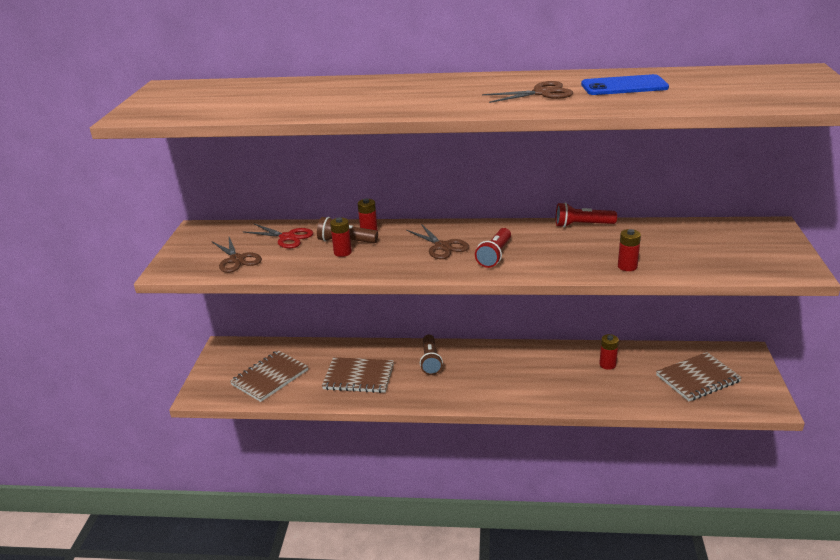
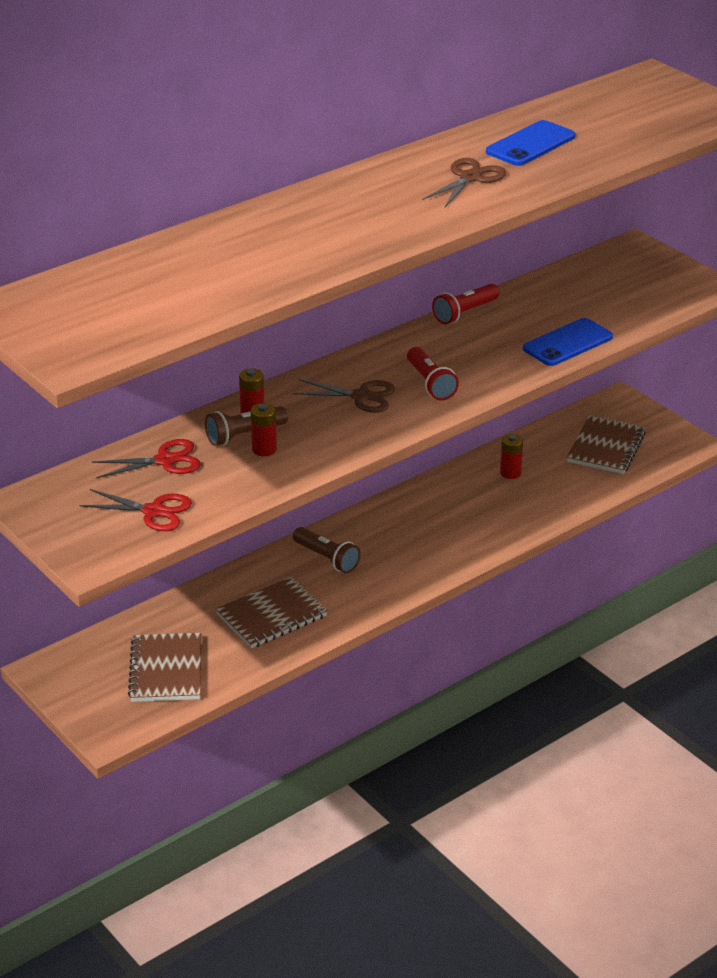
camera: 45 degrees left, 5 degrees up
(236, 259) = (153, 512): brown scissors -> red scissors
(627, 266) = (567, 343): red battery -> blue phone

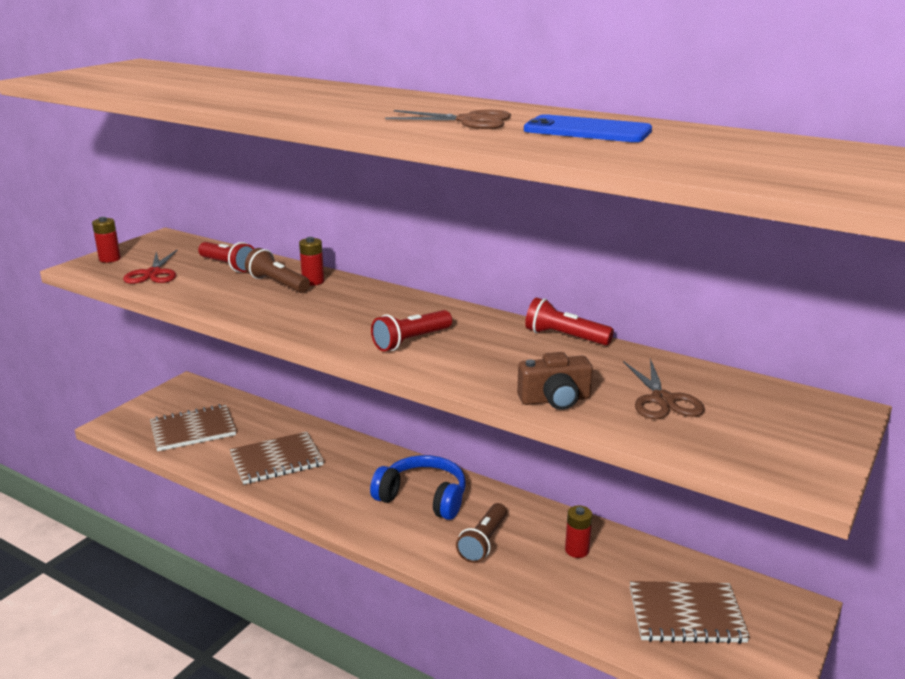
camera: 70 degrees right, 10 degrees down
(165, 461) = (228, 266): red scissors -> red flashlight
(264, 449) = (258, 294): red battery -> red battery (110, 259)
(272, 615) = (276, 460): brown notebook -> brown notebook turned 60 degrees counterclockwise
(327, 558) = (369, 470): brown flashlight -> brown flashlight (483, 542)
(361, 396) = (367, 316): brown scissors -> brown scissors (662, 400)
(393, 535) = (423, 498): none -> blue headphones
(567, 343) = (555, 400): blue phone -> brown camera

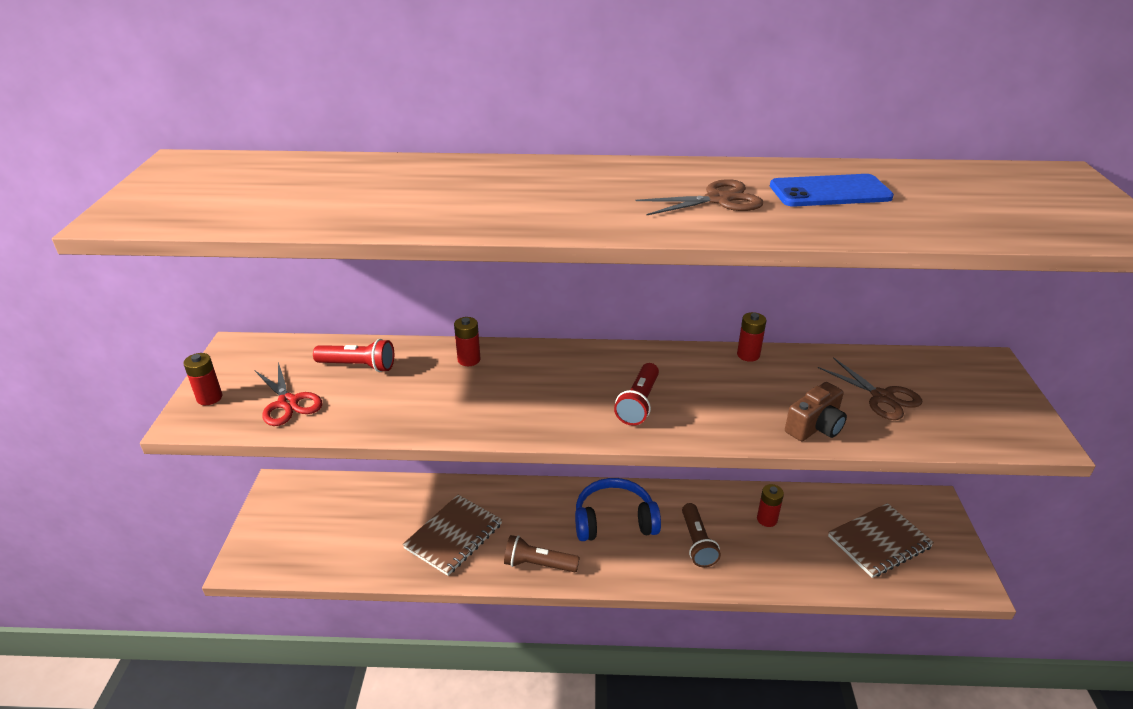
camera: 30 degrees left, 10 degrees up
(193, 430) = (338, 536): brown notebook -> none
(277, 284) = (438, 374): brown flashlight -> brown flashlight (538, 564)
(564, 337) = (748, 355): red flashlight -> red battery

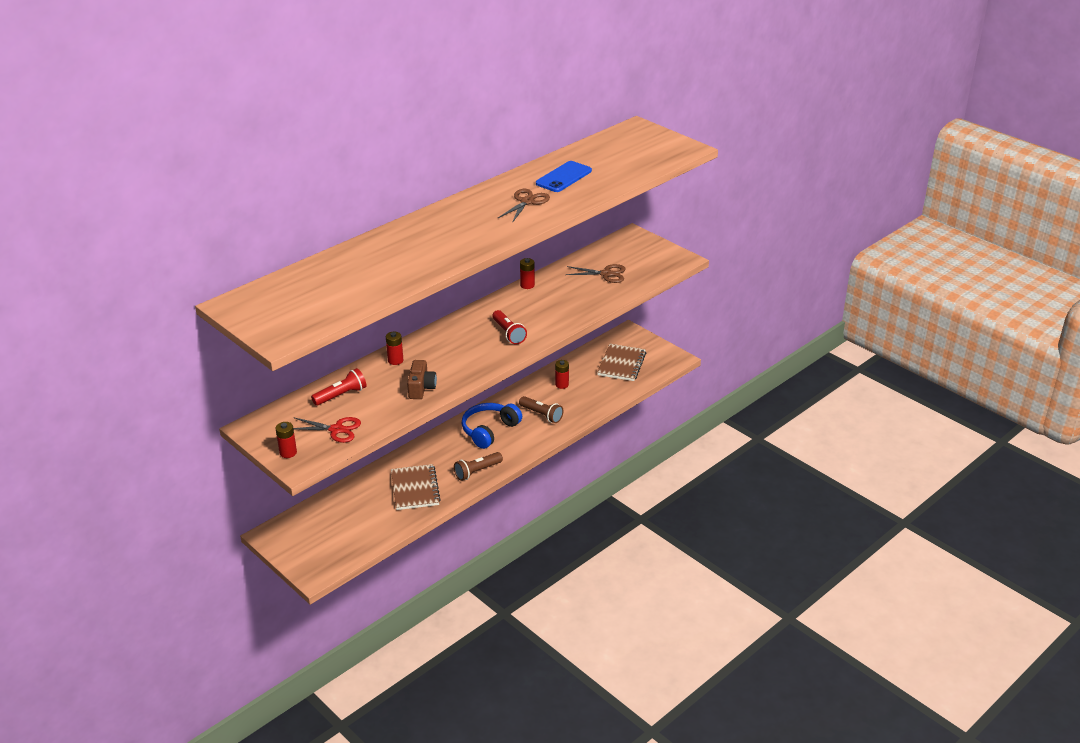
camera: 45 degrees left, 0 degrees up
(815, 427) = (594, 301): brown camera -> brown camera (421, 388)

